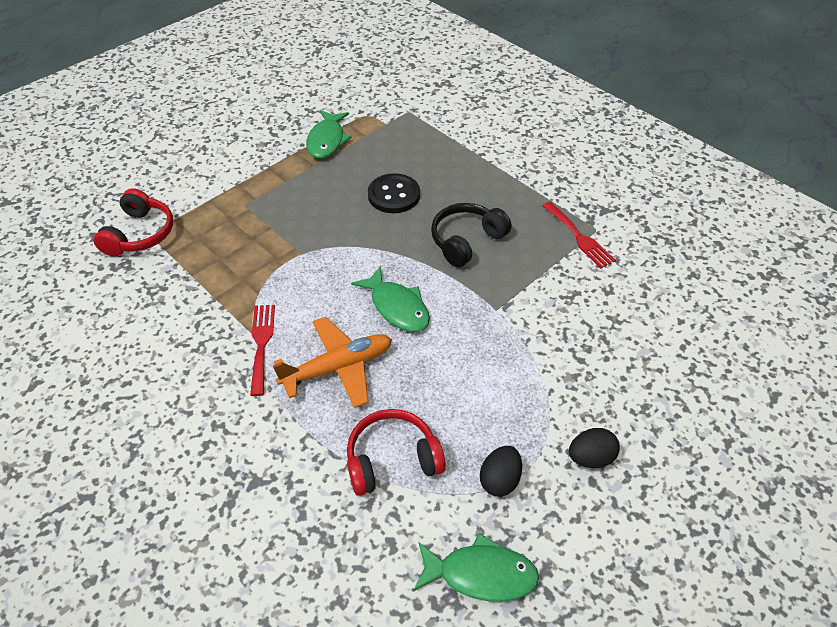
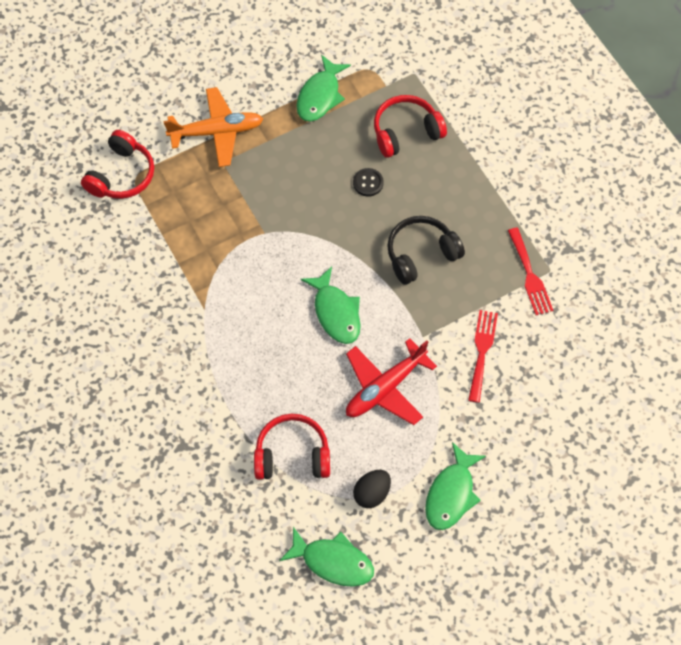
camera: 15 degrees right, 15 degrees up
(261, 344) = (210, 321): red fork -> red fork (482, 351)
(338, 367) = (269, 361): orange plane -> orange plane (217, 132)
(394, 195) = (368, 183): black button -> black button, size x0.59
(416, 152) = (406, 132): none -> red headphones
(474, 366) = (385, 388): none -> red plane
(590, 458) = (451, 494): black egg -> green fish

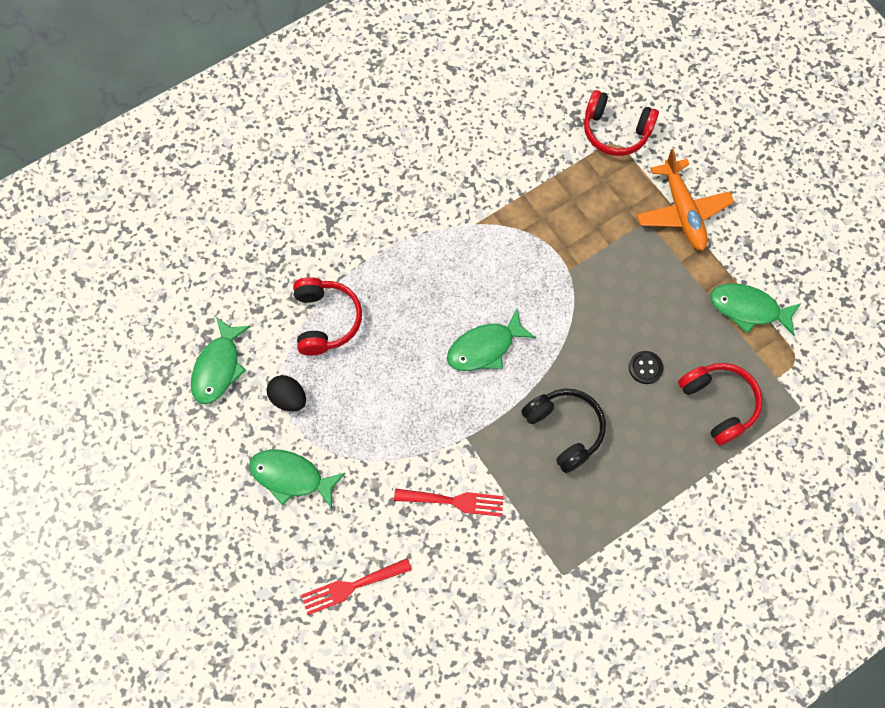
camera: 85 degrees right, 5 degrees up
(385, 388) = (403, 403): red plane -> none
(530, 275) = (553, 551): red fork -> red fork (351, 586)

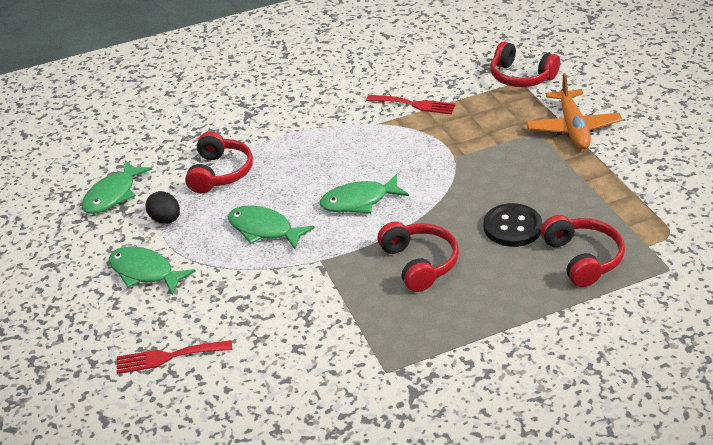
camera: 15 degrees right, 30 degrees down
(454, 501) = (293, 304): red fork -> red fork (415, 105)
(564, 430) = (419, 263): black headphones -> red headphones
(645, 368) = (512, 227): black button -> black button, size x1.71
(748, 309) = (626, 195): green fish -> green fish (264, 229)

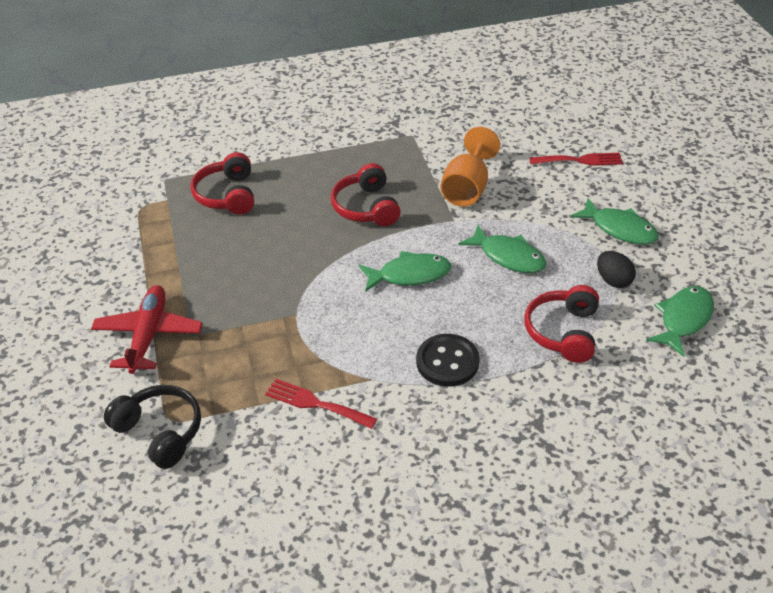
camera: 175 degrees left, 5 degrees up
(308, 300) = (467, 188): none -> orange goblet
(512, 227) = (272, 229): black button -> black button (447, 362)
(521, 77) = (160, 432): red headphones -> black headphones
(573, 128) = (148, 335): orange plane -> red plane

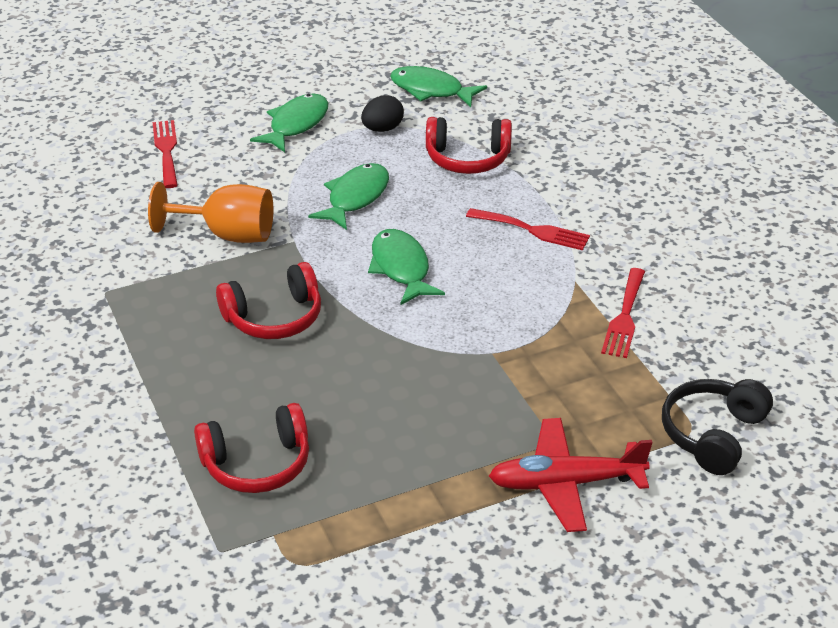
camera: 100 degrees left, 5 degrees down
(447, 362) = (533, 230): black button -> red fork

